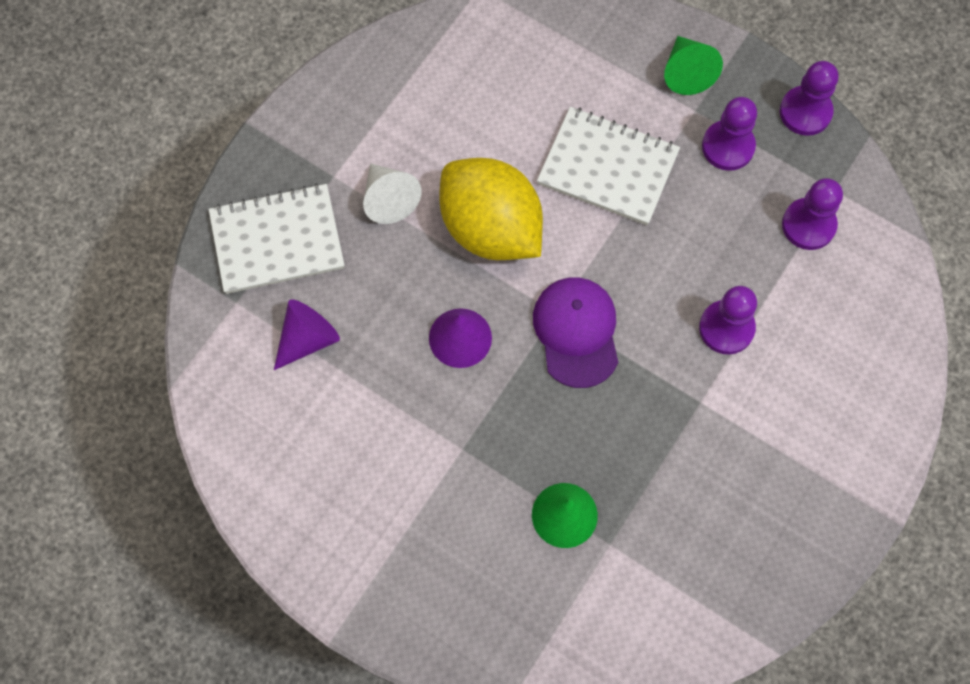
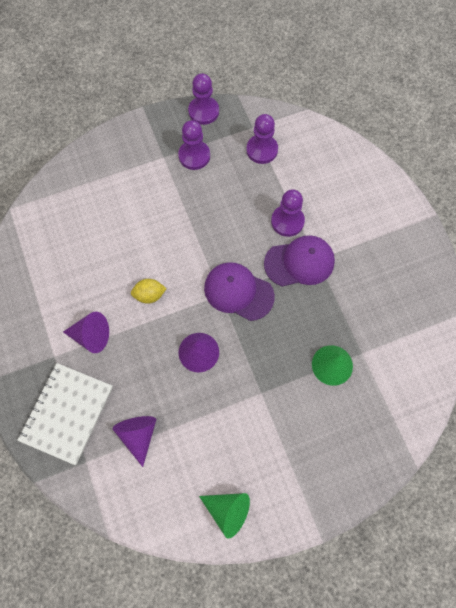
camera: 55 degrees left, 0 degrees up
(388, 199) = (91, 336): white cone -> purple cone
(490, 228) = (149, 295): yellow lemon -> yellow lemon, size x0.42
(608, 168) = (161, 216): white notebook -> none
(678, 382) = (299, 262): none -> purple cap
(686, 72) = (140, 146): green cone -> green cone (228, 510)

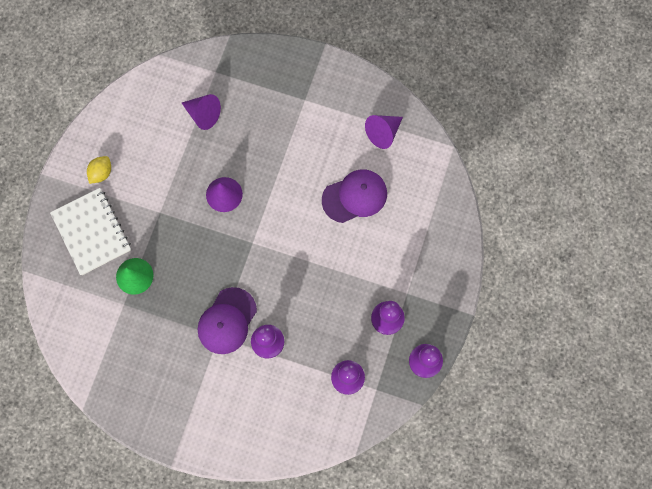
camera: 130 degrees right, 5 degrees up
(67, 413) = (257, 82): white notebook -> white notebook (91, 232)
(91, 336) = (298, 133): purple cone -> purple cone (383, 133)
(149, 295) = (295, 194): yellow lemon -> yellow lemon (101, 173)
(228, 510) = (109, 132): green cone -> none
(238, 292) = (243, 257): purple cap -> purple cap (355, 196)

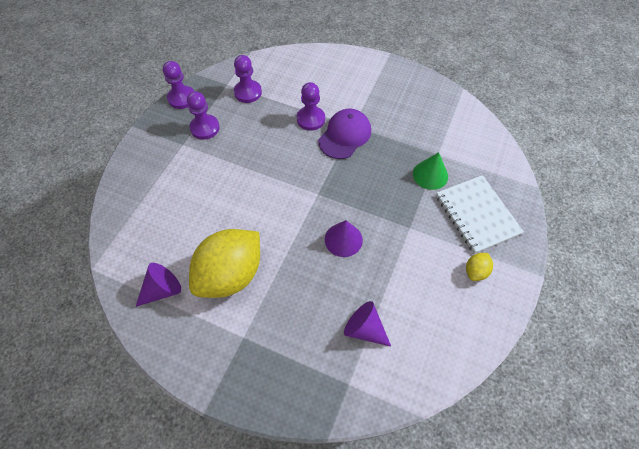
camera: 175 degrees left, 15 degrees down
(325, 151) = (231, 274): none -> yellow lemon
(355, 196) = (209, 227): purple cap -> none

